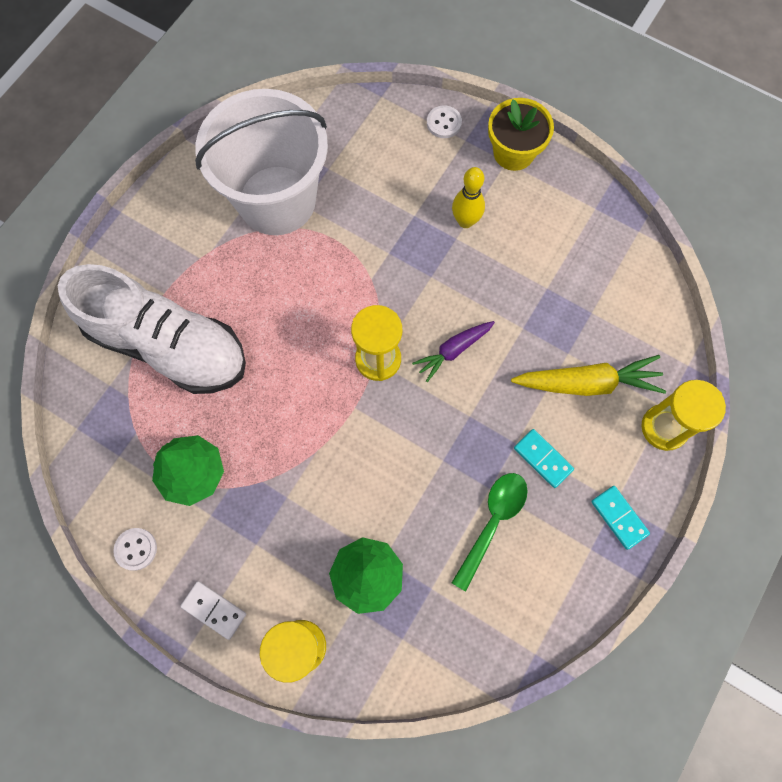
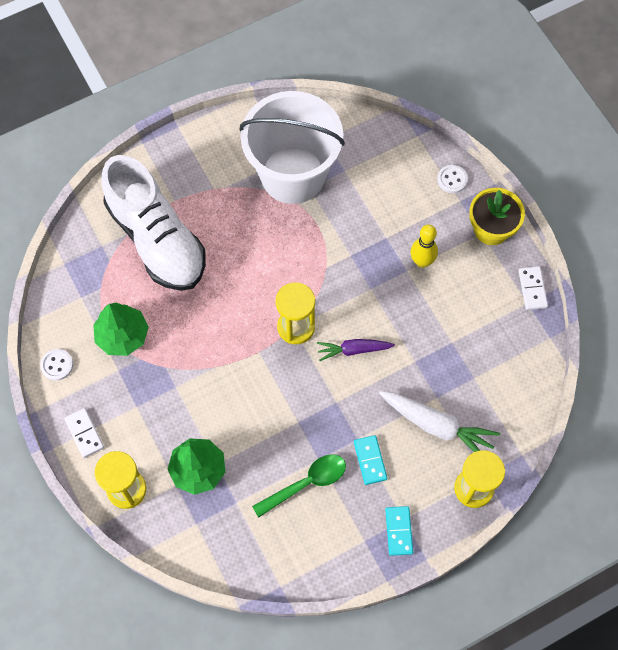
camera: 30 degrees right, 5 degrees down
(587, 383) = (437, 426): yellow carrot -> white carrot
(591, 191) = (532, 289): none -> white domino

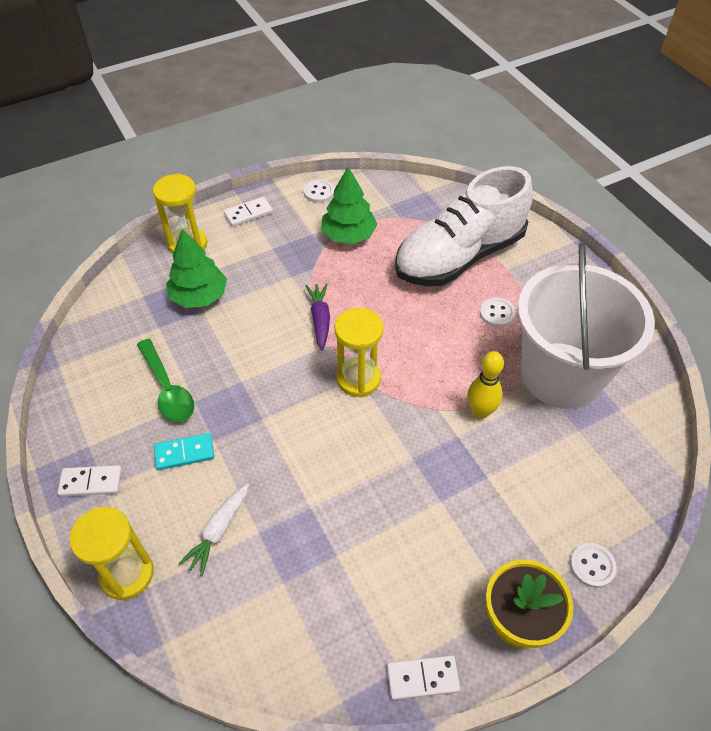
camera: 90 degrees right, 15 degrees down
(227, 215) = (497, 313): none -> white button
(353, 350) = (328, 437): purple carrot -> purple carrot (320, 319)
(399, 531) = (91, 482): turquoise domino -> white domino
(422, 261) = (456, 520): yellow bowling pin -> yellow bowling pin (480, 412)
(437, 426) = (218, 531): white carrot -> white carrot, size x0.63

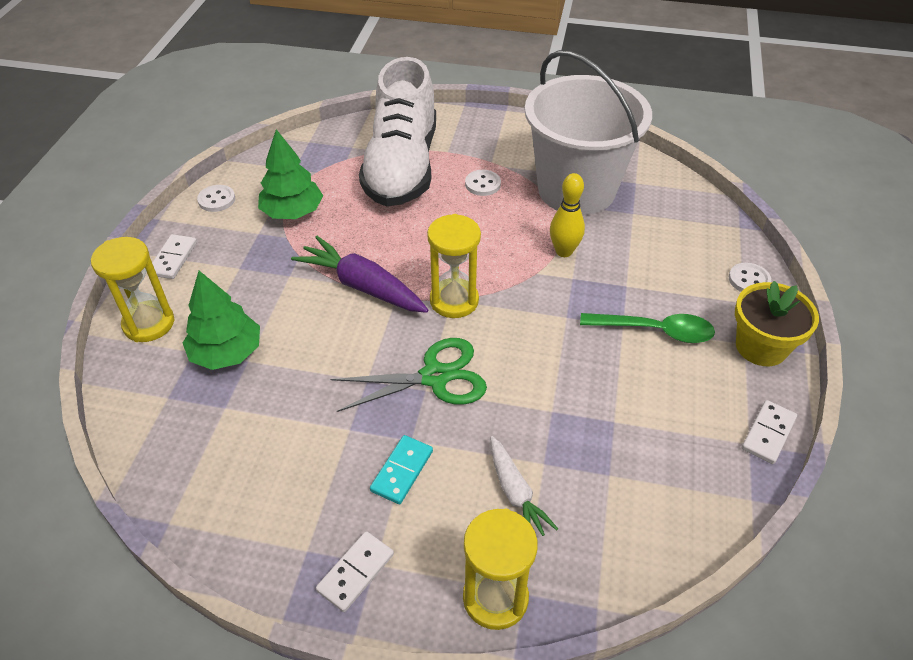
camera: 50 degrees left, 5 degrees down
(168, 389) = (311, 442): green spoon -> green spoon (655, 331)
(278, 416) = (435, 377): none -> green scissors
(320, 319) = (362, 286): purple carrot -> purple carrot, size x1.60

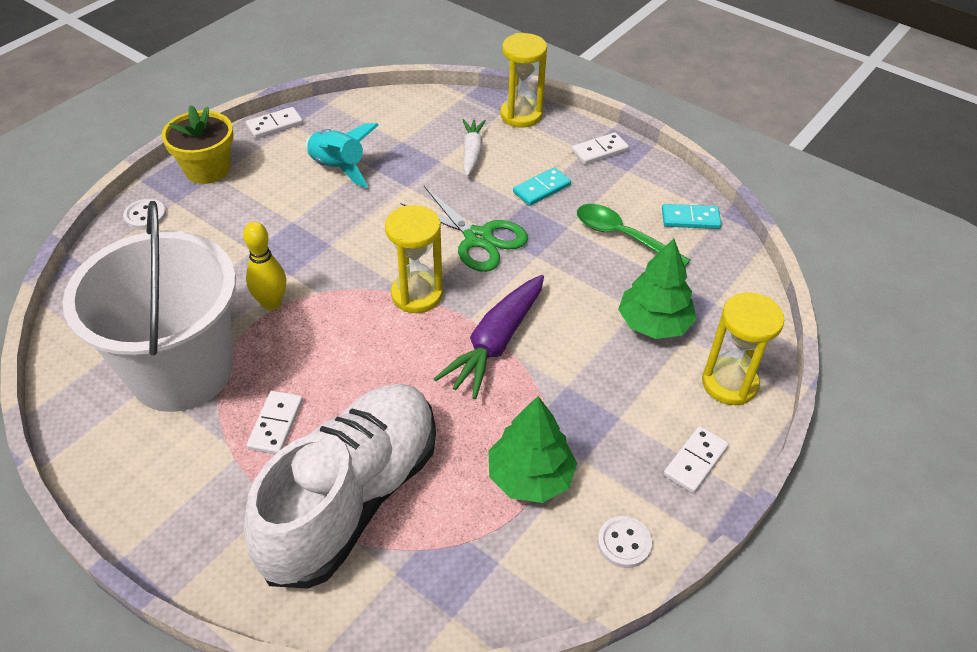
camera: 155 degrees left, 0 degrees up
(208, 500) = (690, 219): none -> turquoise domino
(362, 286) = (495, 343): purple carrot -> purple carrot turned 60 degrees clockwise
(435, 377) = (478, 238): green scissors -> green scissors turned 150 degrees counterclockwise
(483, 184) = (276, 424): white button -> white domino
(641, 404) = (338, 168): none -> turquoise rocket
(655, 331) = (271, 207): green spoon -> green spoon (622, 236)

